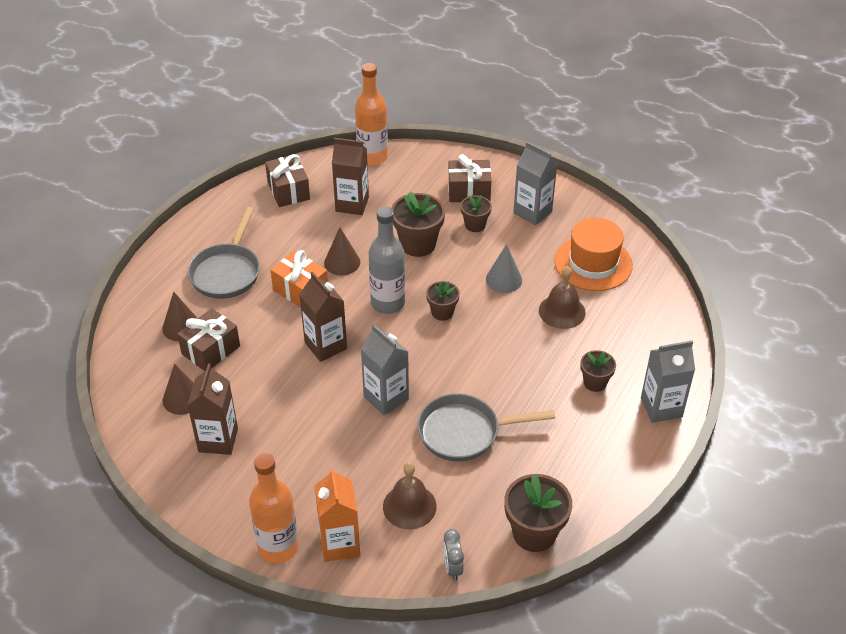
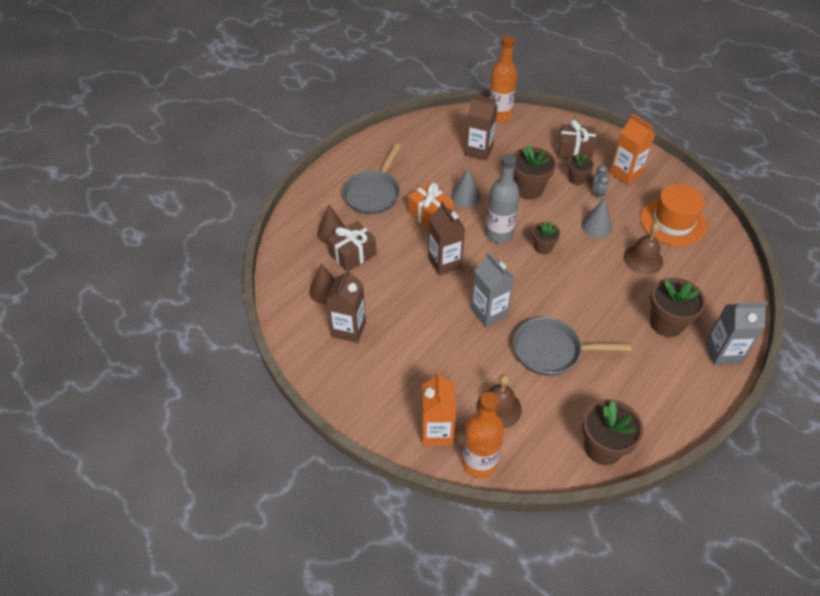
camera: 10 degrees right, 5 degrees up
(278, 547) = (386, 427): orange bottle -> orange bottle (479, 463)
(288, 191) = (429, 135): brown gift -> none
(342, 262) = (465, 196): brown cone -> grey cone
(452, 567) = (530, 467): grey clock -> grey clock (597, 193)
(532, 212) = (625, 174): grey carton -> orange carton
(595, 382) = (666, 323): brown flower pot -> brown flower pot, size x1.69

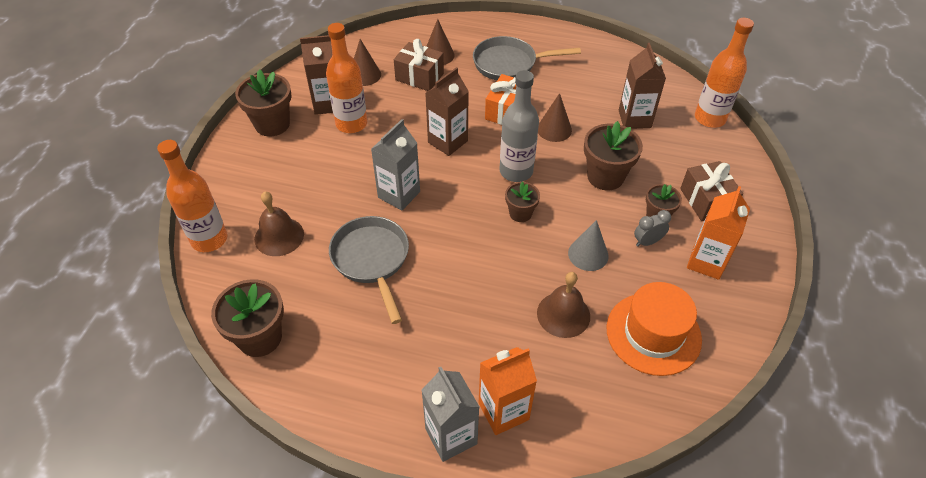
camera: 65 degrees right, 0 degrees up
(386, 319) = (351, 124): none -> orange bottle
(437, 432) = (234, 199): orange carton -> orange carton (503, 411)
(465, 196) = (554, 129): grey cone -> brown cone
(666, 323) = (468, 362): brown flower pot -> brown flower pot (272, 124)

